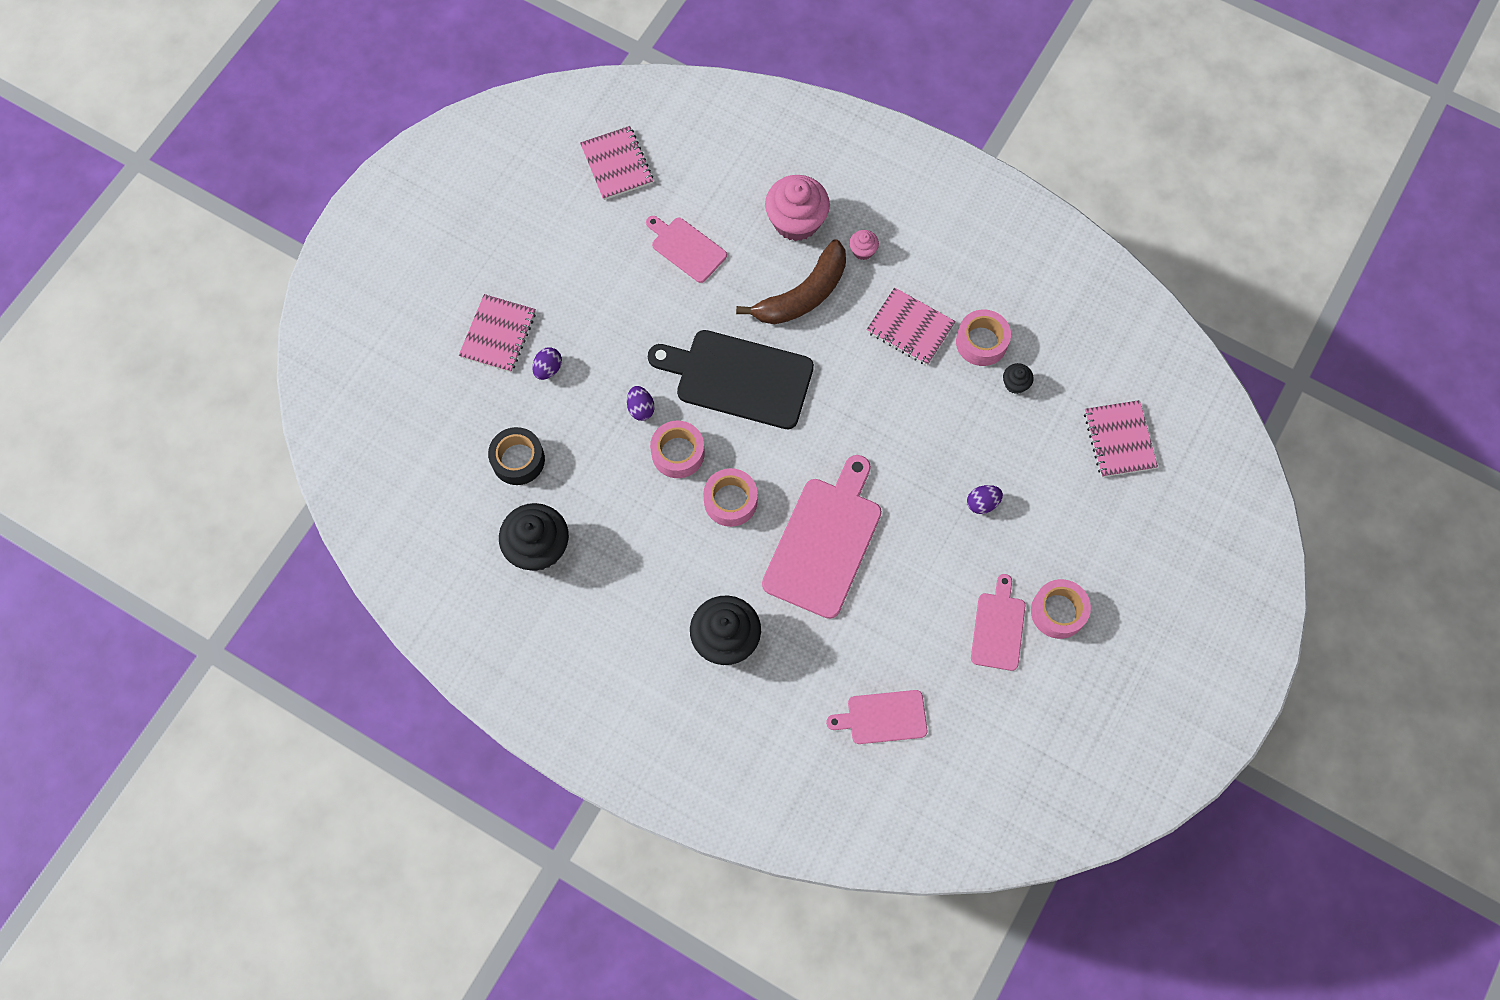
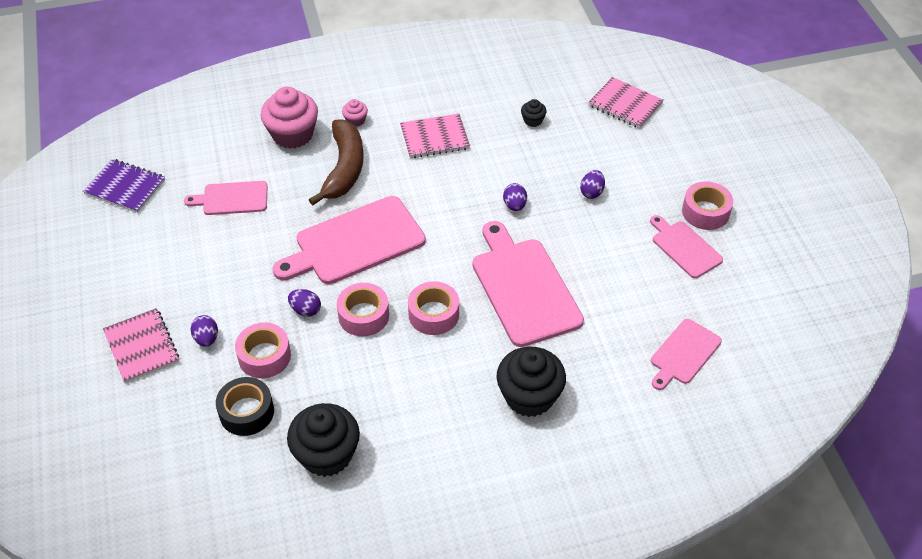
camera: 45 degrees left, 20 degrees down
(617, 164) = (125, 187): pink notebook -> purple notebook
(738, 378) = (355, 242): black cutting board -> pink cutting board
(902, 457) = (514, 205): none -> purple egg
(981, 342) = (487, 115): pink tape -> pink tape (264, 356)

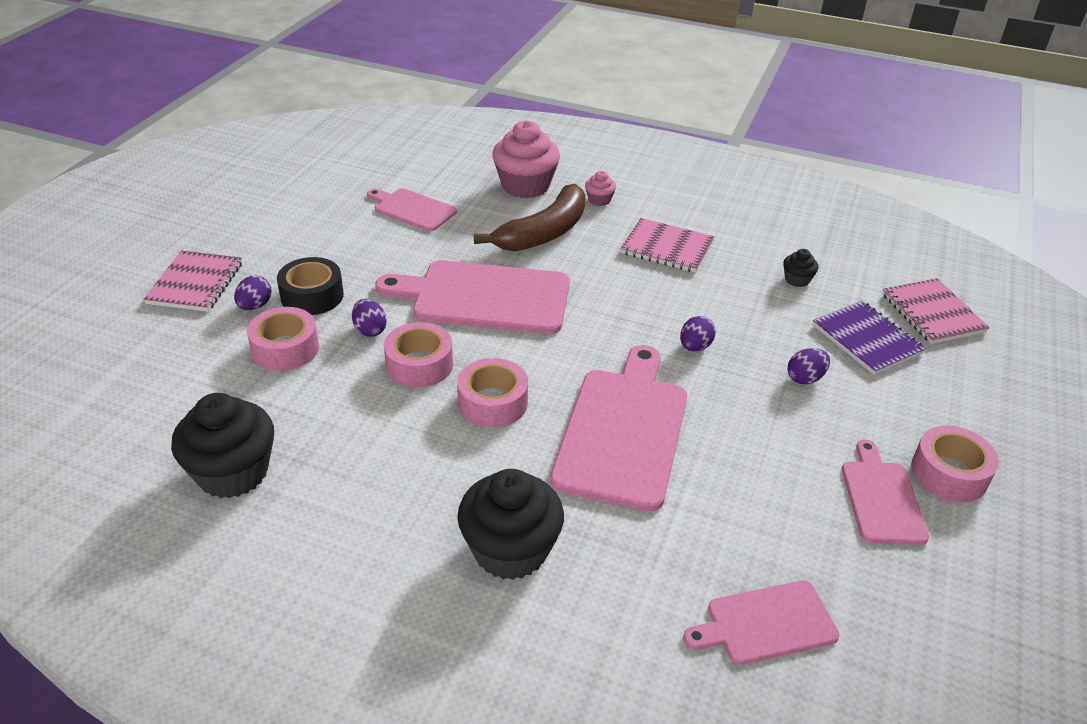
camera: 35 degrees right, 10 degrees down
(125, 187) = (334, 162): purple notebook -> purple notebook (866, 339)
(246, 412) = (211, 387): black tape -> black tape (312, 296)

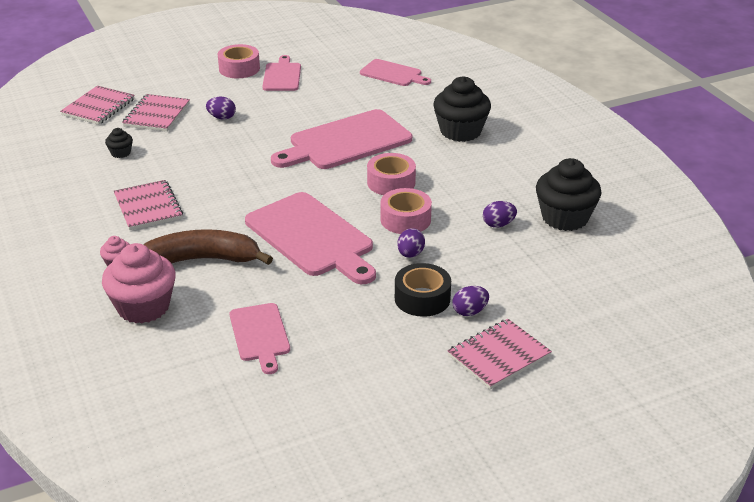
camera: 135 degrees left, 5 degrees down
(285, 348) = (476, 270): pink tape -> none
(695, 347) = (244, 153): purple egg -> purple egg (498, 224)
(866, 339) = (156, 115): purple notebook -> pink notebook
(881, 498) = (282, 76): pink cutting board -> pink cutting board turned 135 degrees clockwise

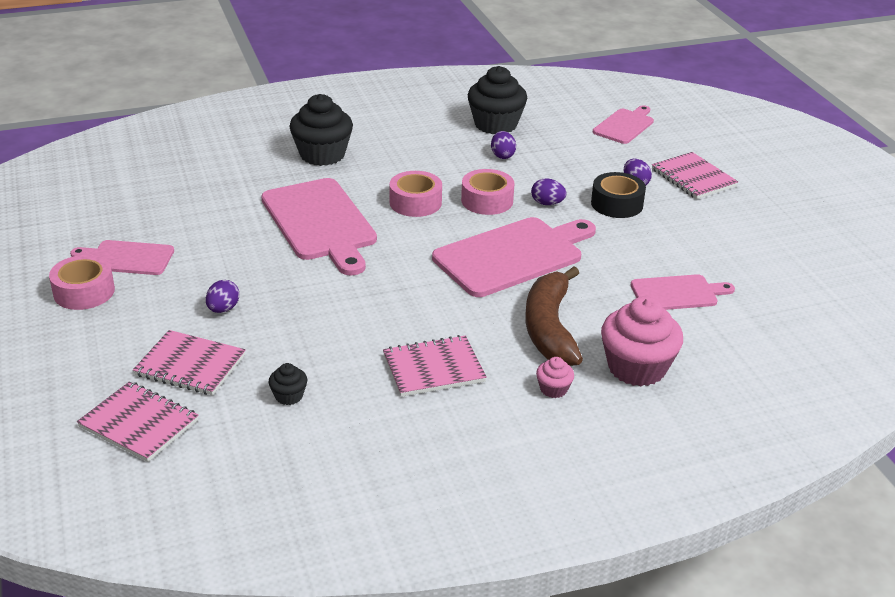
camera: 85 degrees left, 0 degrees up
(393, 74) = (167, 181): pink cutting board -> pink cutting board (624, 125)

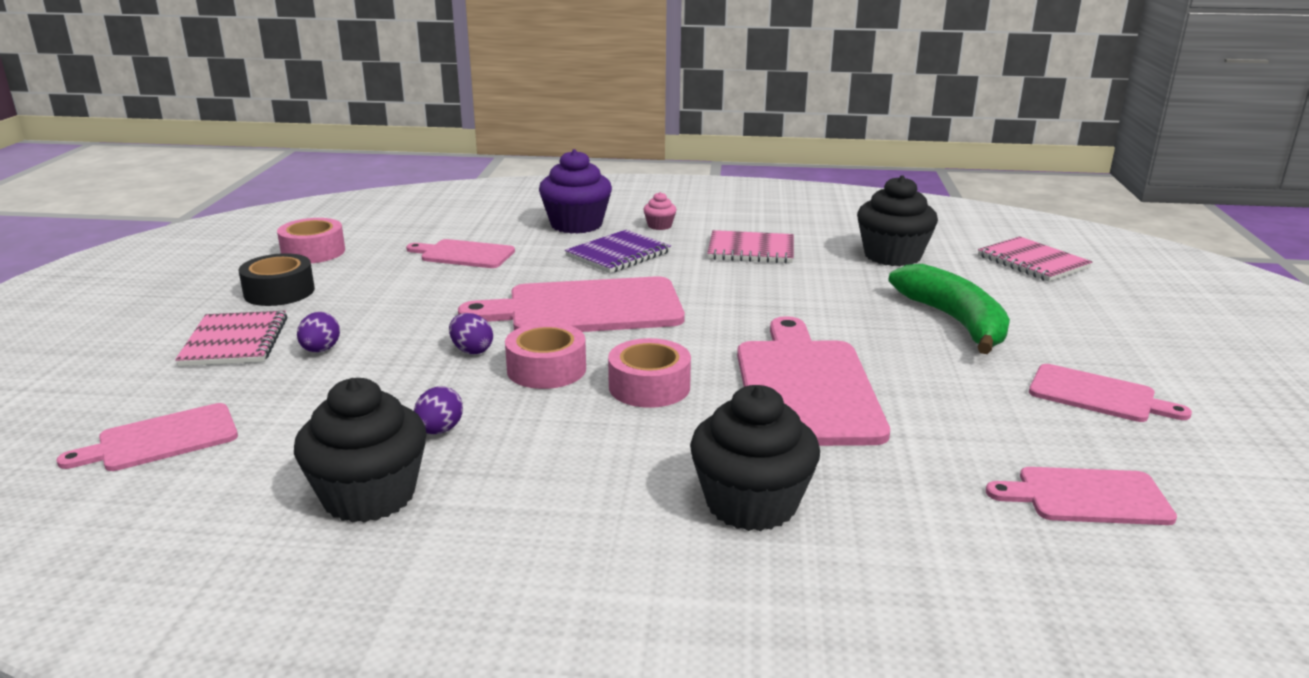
camera: 155 degrees left, 10 degrees down
(84, 292) = (1142, 367): pink tape -> pink tape (313, 252)
(155, 190) = (1087, 497): none -> pink cutting board
(190, 365) = (989, 287): pink notebook -> none
(223, 309) = (955, 321): purple egg -> green banana
(289, 396) = (892, 256): black cupcake -> black cupcake, size x2.18
(550, 328) = (618, 254): brown banana -> purple notebook
(617, 204) = (386, 333): black tape -> black tape (279, 292)
(636, 368) = (576, 224): pink cupcake -> purple cupcake

